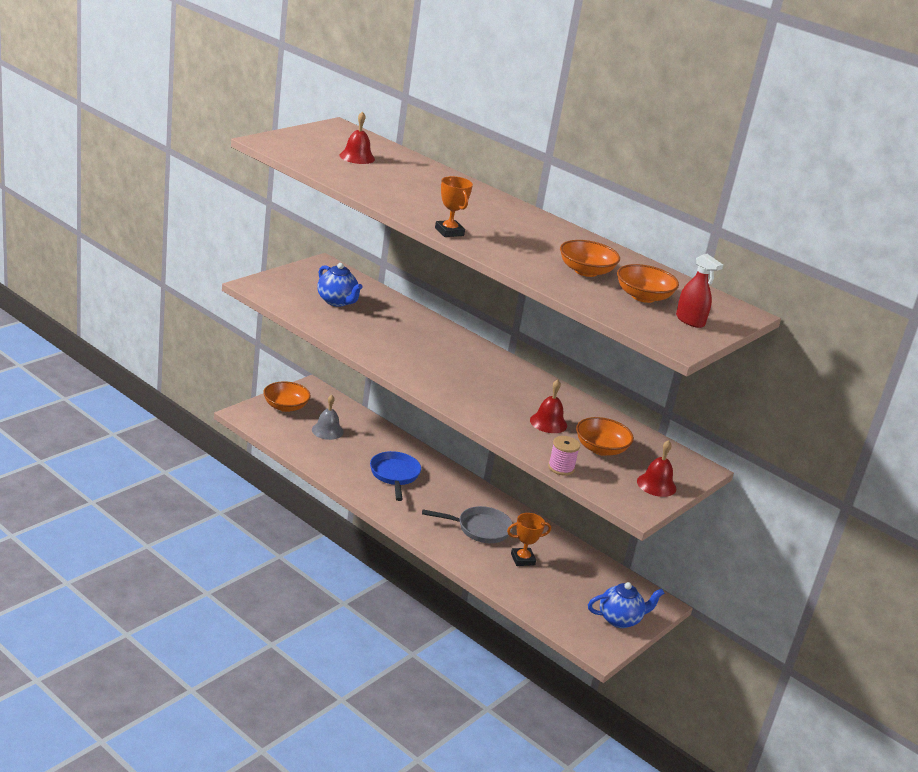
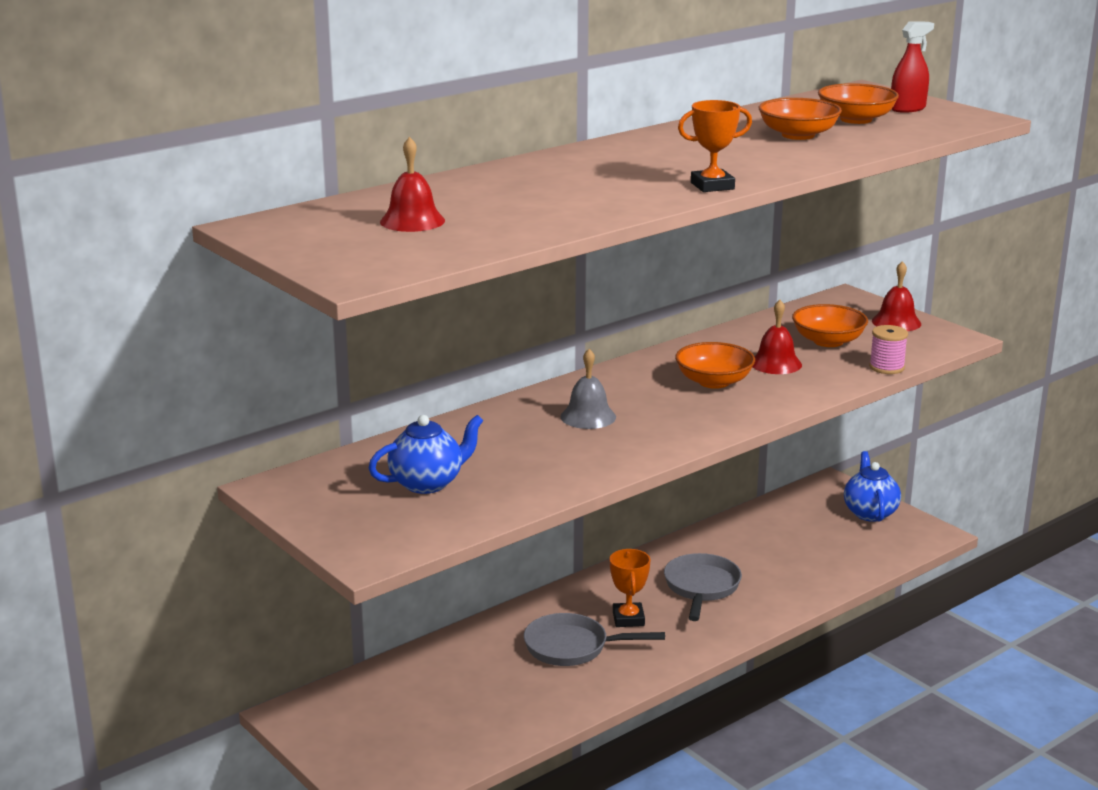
camera: 75 degrees left, 5 degrees down
(285, 406) = (356, 746): orange bowl -> orange bowl (714, 382)
(327, 430) = (439, 704): grey bell -> grey bell (588, 416)
(394, 475) = (572, 647): blue pan -> grey pan
(522, 559) = (765, 563): orange trophy -> orange trophy (628, 619)

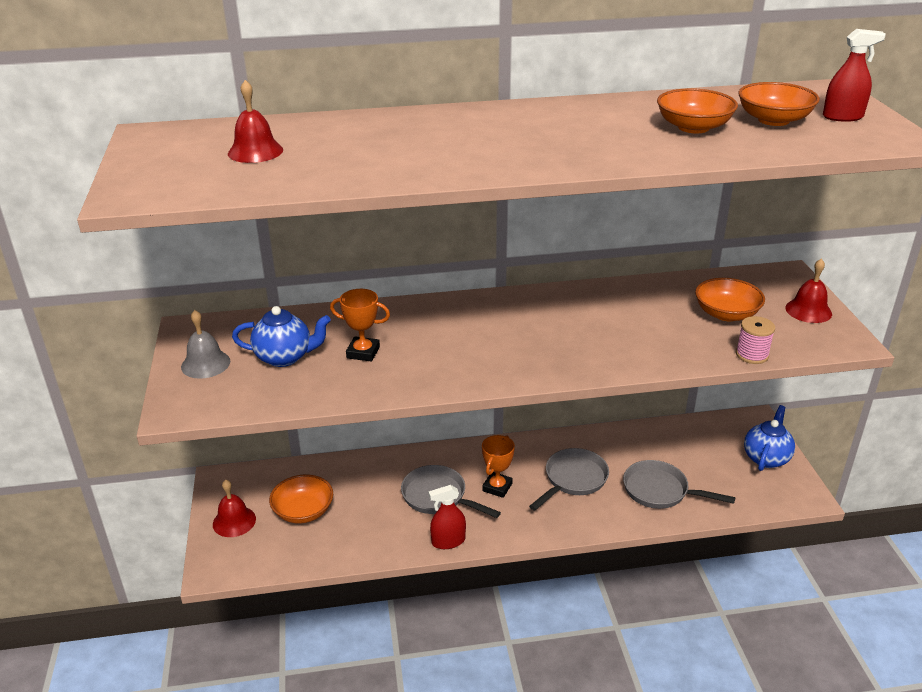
camera: 30 degrees right, 10 degrees up
(588, 416) = (458, 332): grey bell -> grey bell (205, 364)
(625, 682) = (448, 541): none -> red spray bottle
(712, 186) = (535, 167): orange trophy -> orange trophy (363, 352)
(714, 382) = (588, 327): orange bowl -> orange bowl (303, 511)
(775, 363) = (658, 324): red bell -> red bell (234, 521)
(796, 571) = (660, 491): none -> grey pan

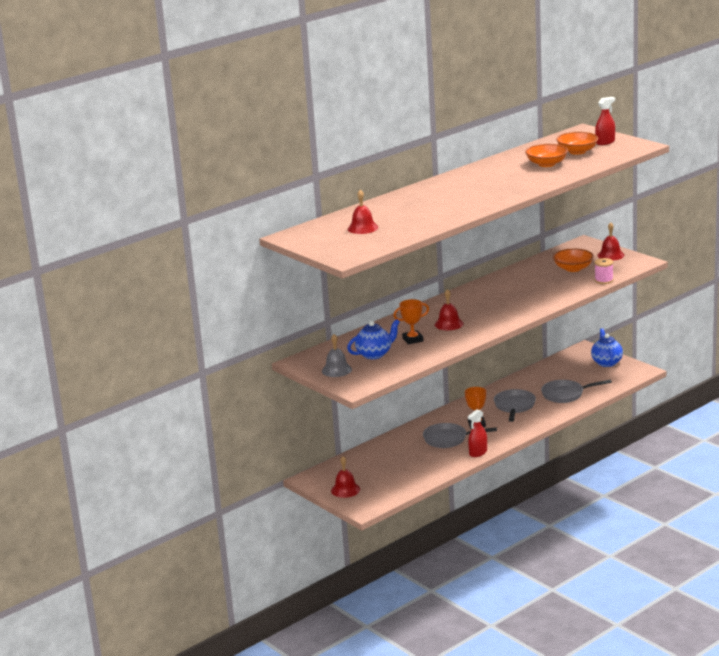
camera: 30 degrees left, 10 degrees down
(303, 511) = (380, 472): orange bowl -> none
(442, 344) = (449, 324): none -> red bell

